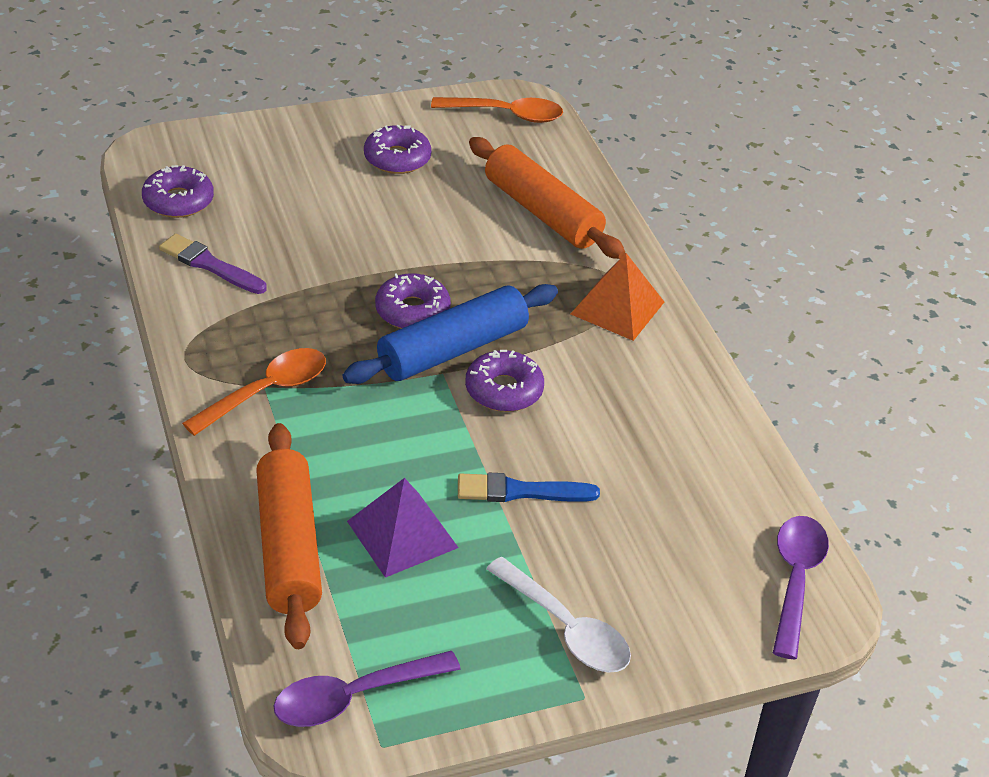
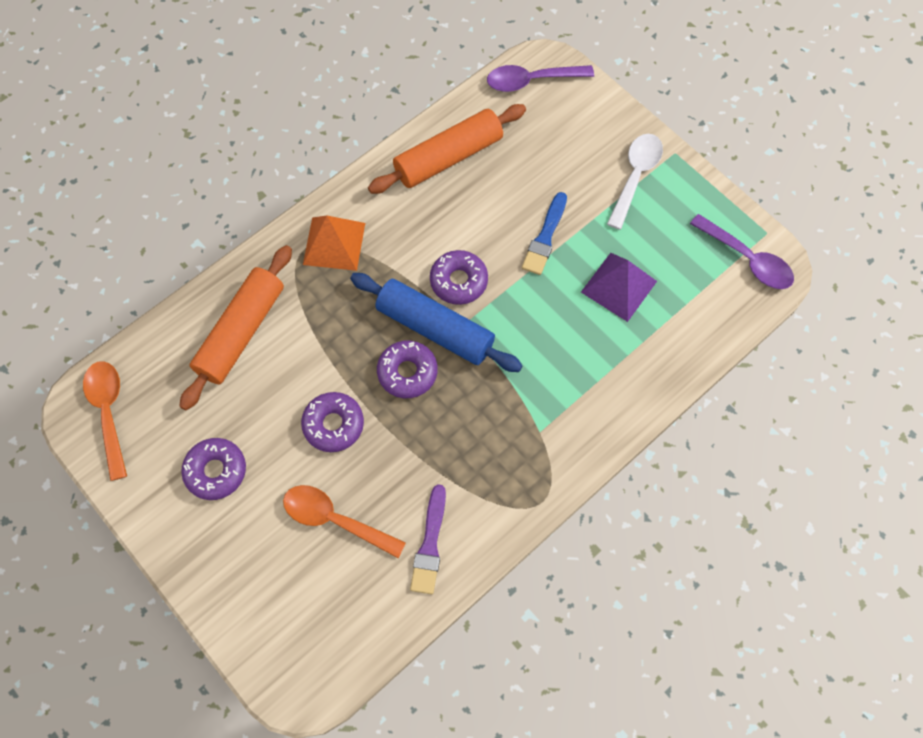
camera: 110 degrees left, 25 degrees up
(178, 201) = (361, 618): purple donut -> purple donut (333, 424)
(267, 391) = (544, 427): orange spoon -> orange spoon (335, 519)
(289, 546) = (667, 344): orange rolling pin -> orange rolling pin (448, 157)
(520, 491) = (545, 237): blue brush -> blue brush turned 45 degrees clockwise

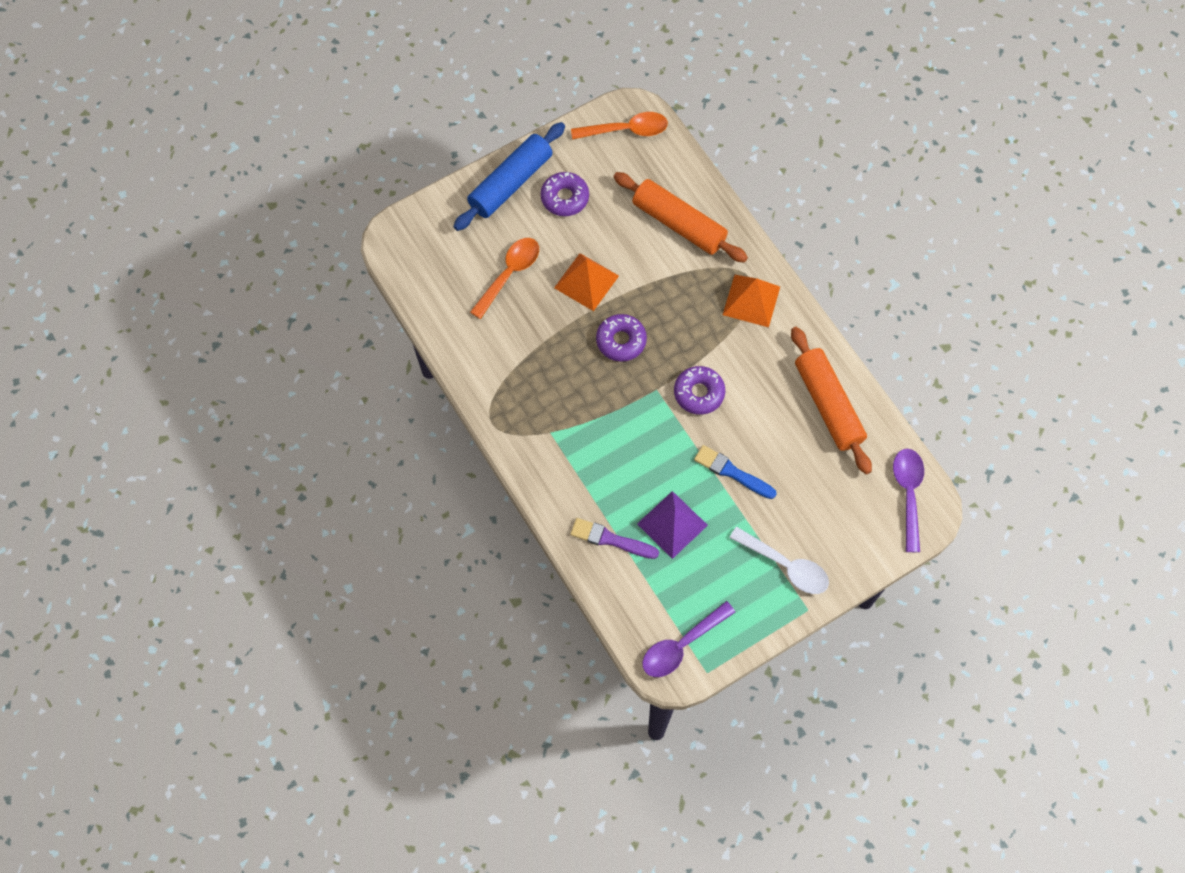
camera: 100 degrees right, 0 degrees up
(333, 424) = (586, 281): purple donut -> orange pyramid
(430, 544) = (476, 336): purple brush -> purple brush (610, 539)
(435, 328) = (657, 368): blue rolling pin -> blue rolling pin (511, 183)

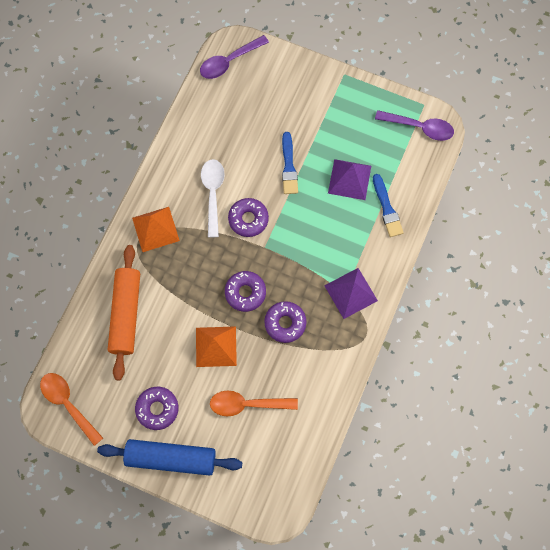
camera: 125 degrees left, 5 degrees up
(546, 439) = (351, 293): none -> purple pyramid
(562, 357) = (285, 323): none -> purple donut
(610, 539) = (387, 208): purple brush -> blue brush
(785, 566) = (326, 101): white spoon -> white spoon (213, 193)
(828, 405) = (200, 138): orange rolling pin -> none

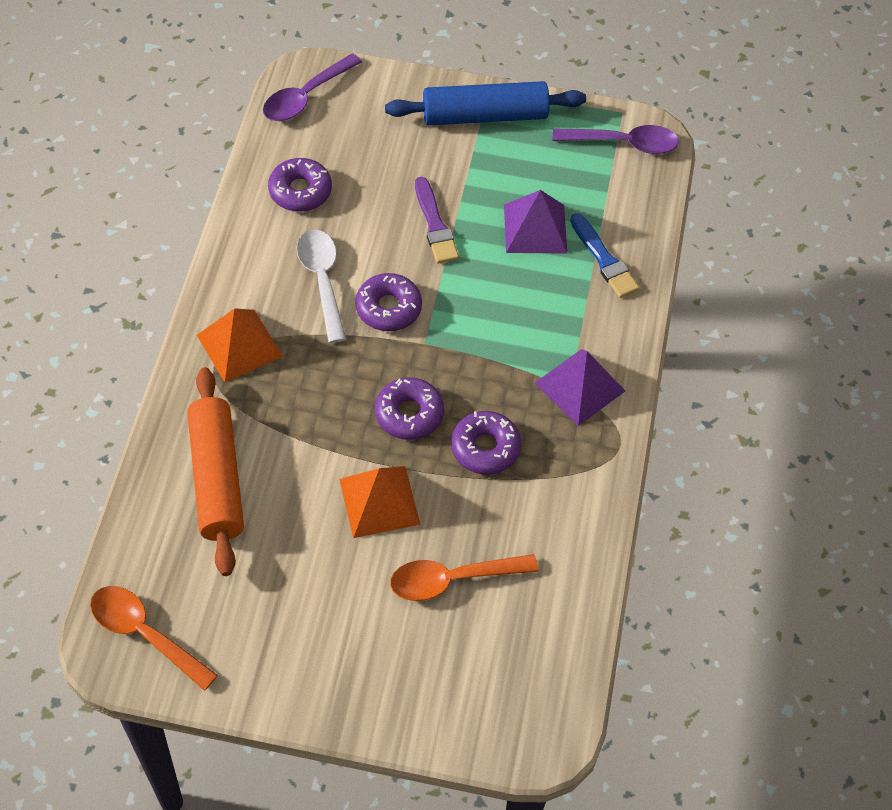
camera: 15 degrees left, 15 degrees down
(157, 409) = (302, 614): purple donut -> purple donut (300, 191)
(171, 458) = (342, 686): blue rolling pin -> blue rolling pin (484, 115)
(288, 166) = (435, 225): blue brush -> purple brush

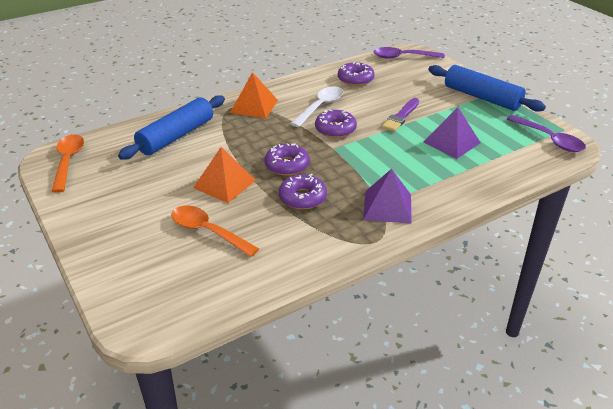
camera: 50 degrees right, 20 degrees down
(216, 478) = (176, 136): orange rolling pin -> blue rolling pin
(604, 259) = (474, 171): blue brush -> none

